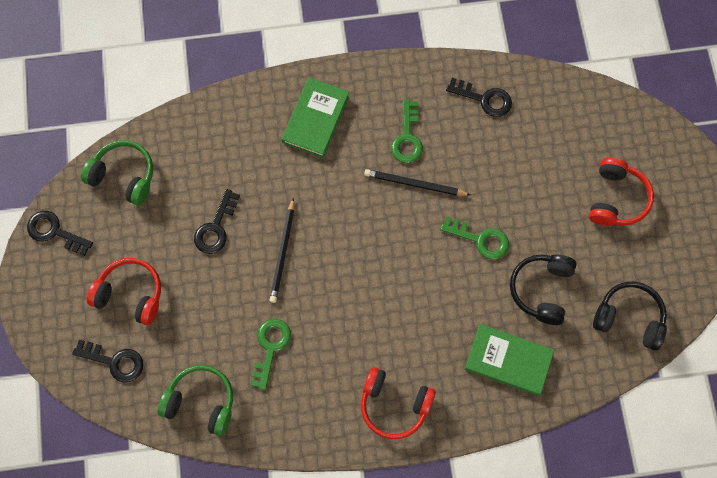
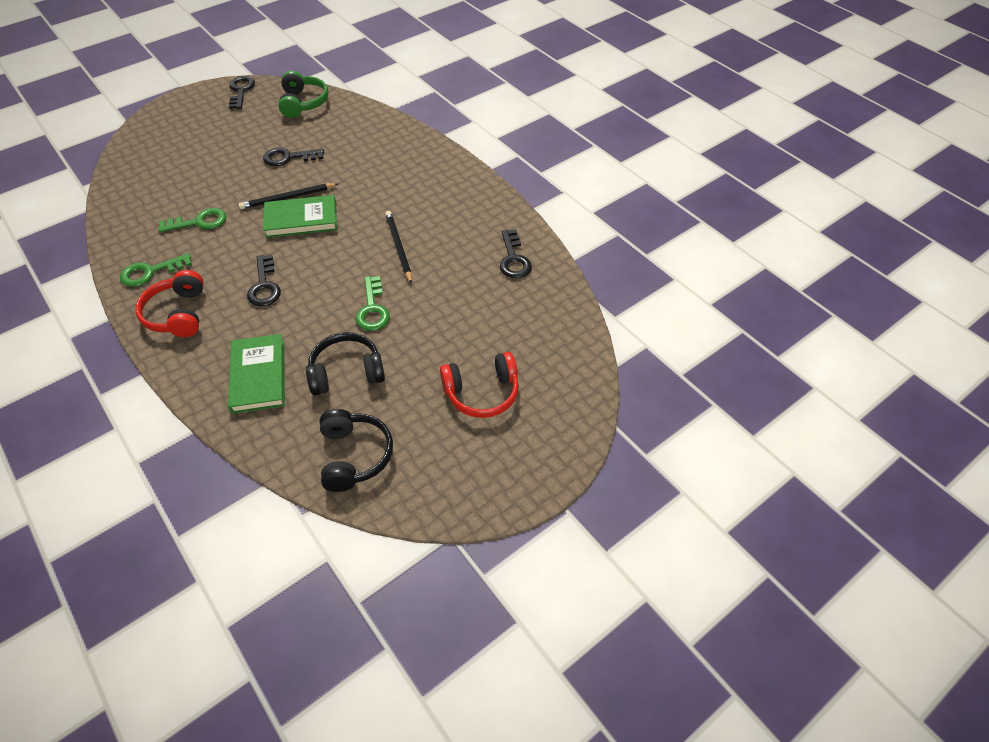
camera: 60 degrees right, 20 degrees down
(115, 361) = (151, 151): black key -> black key (264, 286)
(130, 294) = (210, 139): red headphones -> none
(201, 402) = (135, 204): green headphones -> none
(315, 119) = (417, 172): green book -> green book (301, 219)
(407, 138) = (439, 227): green key -> green key (150, 272)

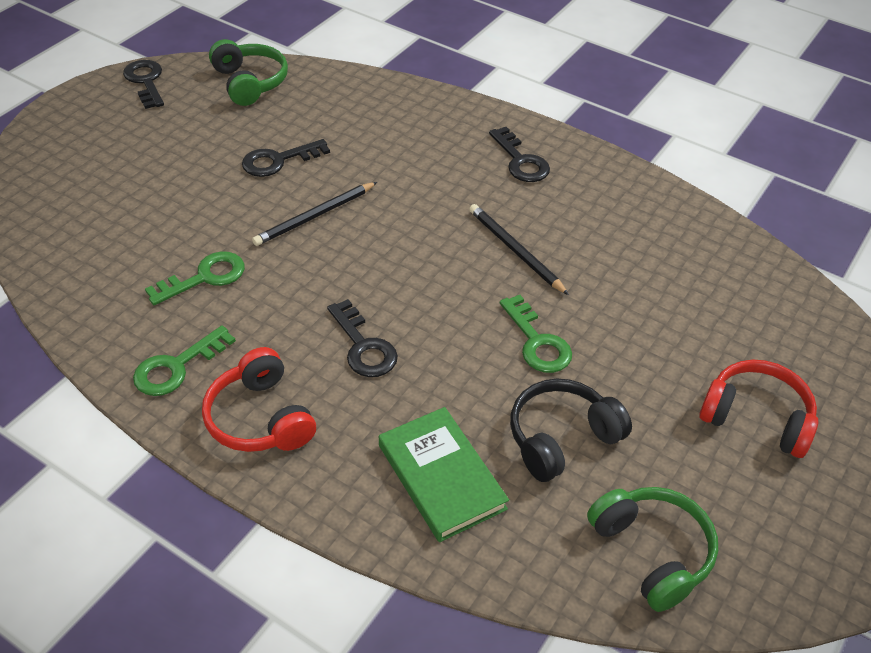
camera: 20 degrees left, 5 degrees down
(301, 219) = (354, 242): green book -> none
(354, 456) = (652, 552): black headphones -> green headphones
(482, 393) = (756, 417): red headphones -> red headphones turned 120 degrees counterclockwise
(513, 259) = (674, 233): black key -> black key (521, 161)

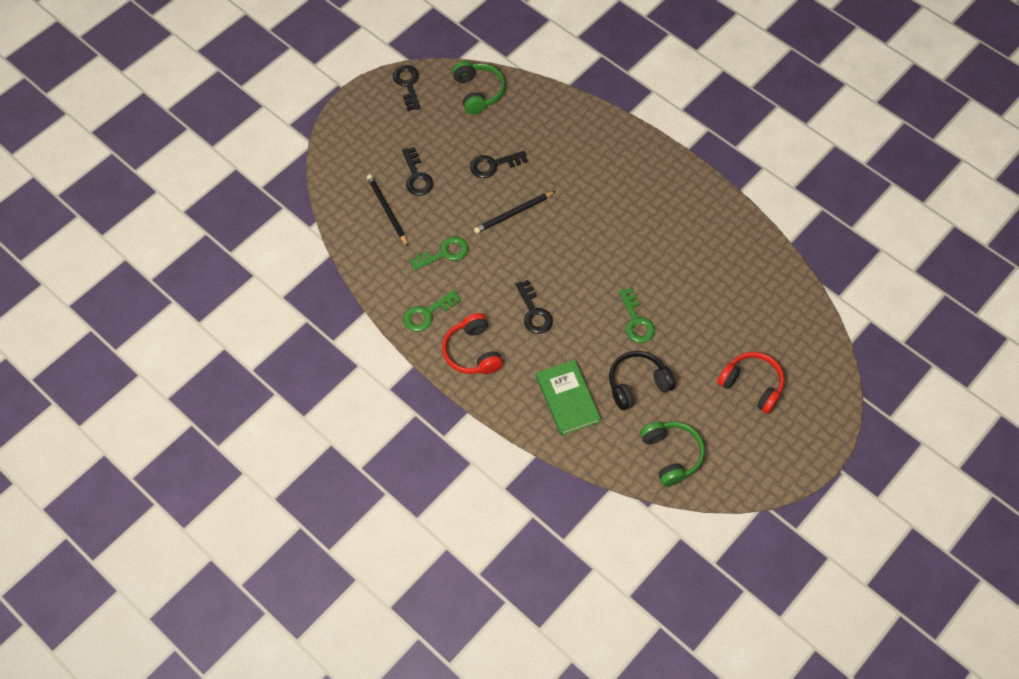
camera: 10 degrees right, 15 degrees up
(515, 251) = (635, 254): black pencil -> black pencil (387, 210)
(521, 161) = (653, 181): black key -> black key (417, 176)

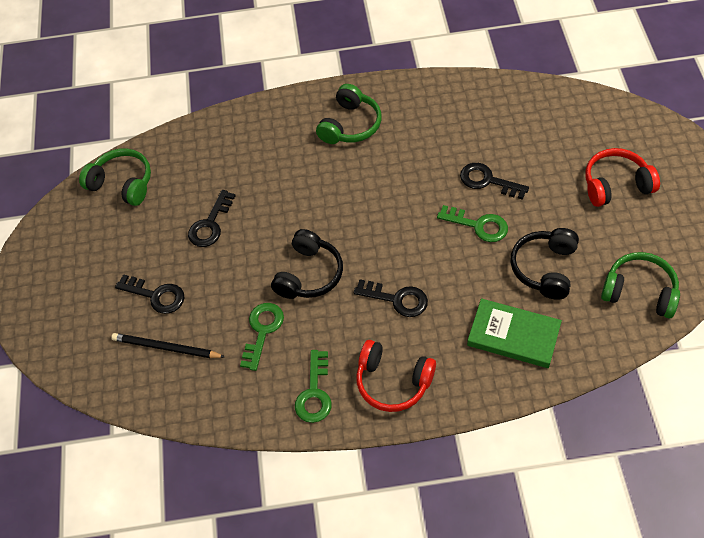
camera: 45 degrees left, 5 degrees down
(408, 84) = (50, 233): black key -> black key (487, 181)
(507, 248) = (309, 274): none -> black headphones
(514, 213) = (277, 243): black pencil -> none
(648, 185) = (350, 125): none -> green headphones

